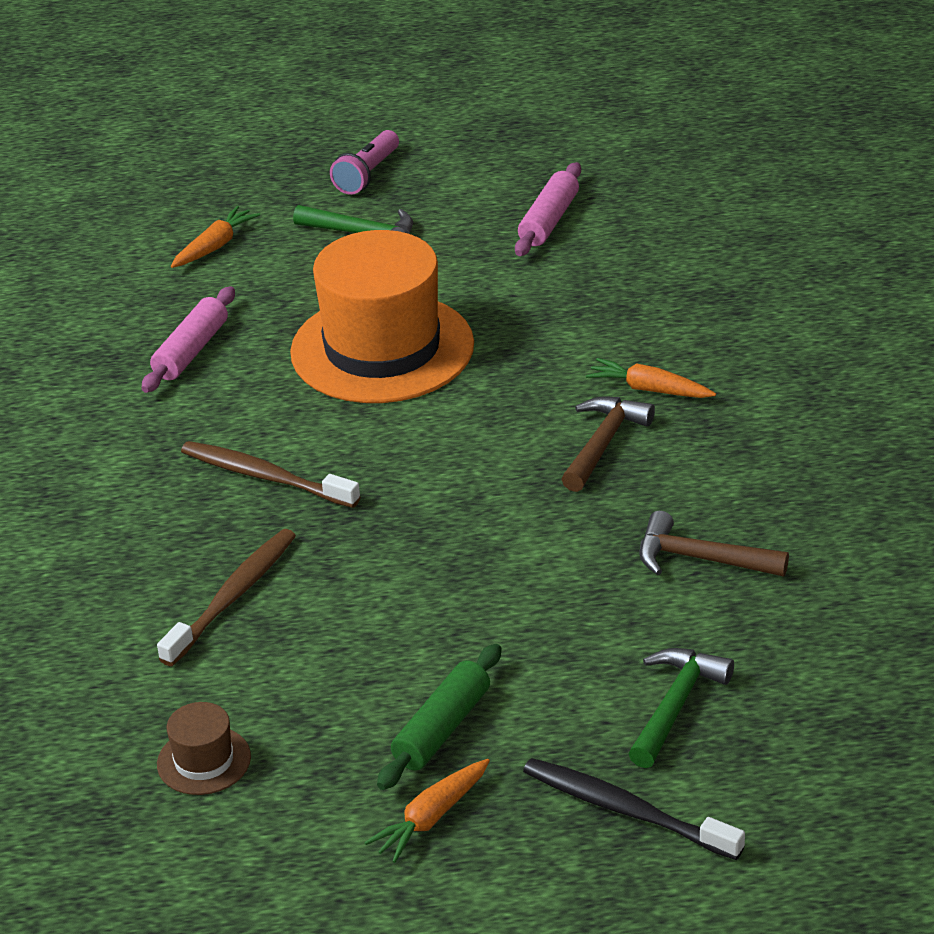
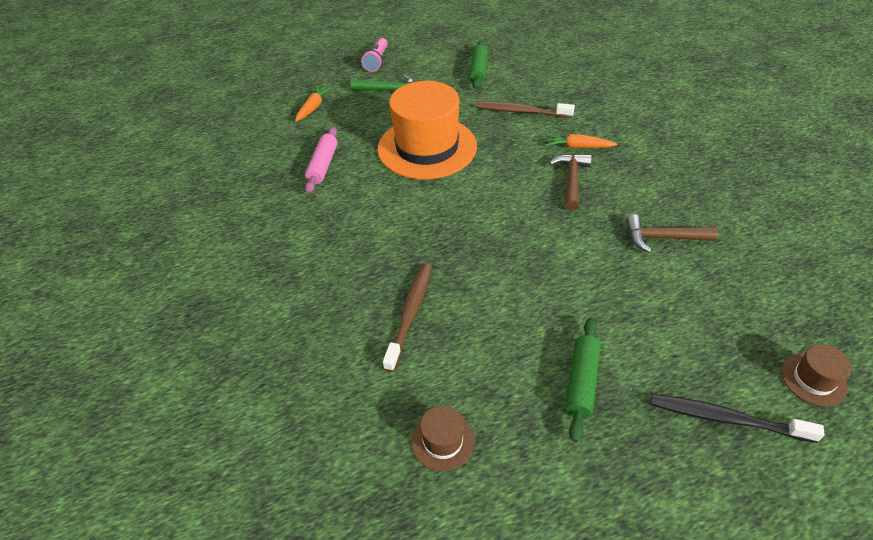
camera: 15 degrees left, 10 degrees up
(265, 477) = (396, 232): brown toothbrush -> brown toothbrush (521, 111)
(431, 818) = (610, 454): orange carrot -> none
(549, 221) = (478, 70): pink rolling pin -> green rolling pin
(676, 705) = (708, 335): green hammer -> none
(796, 789) = (813, 379): none -> brown hat

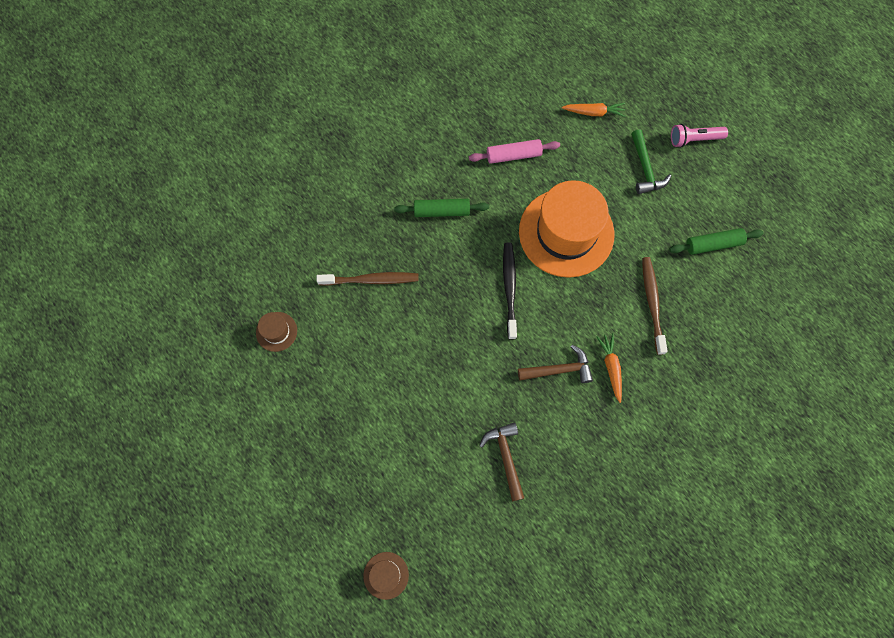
camera: 70 degrees right, 25 degrees up
(581, 382) = (342, 411): green rolling pin -> green rolling pin (441, 211)
(726, 418) = (337, 511): black toothbrush -> black toothbrush (509, 288)

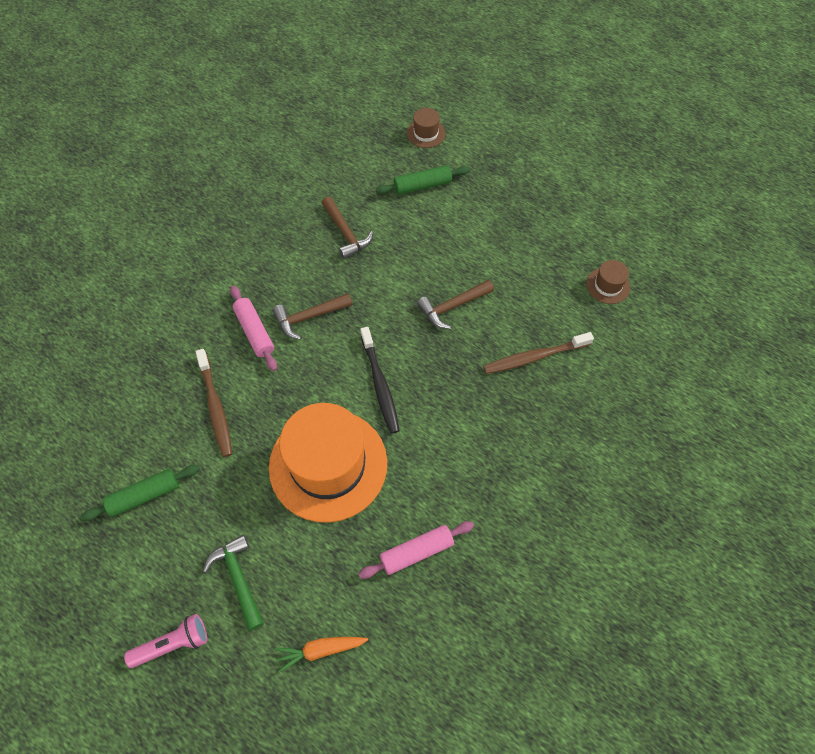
camera: 165 degrees right, 10 degrees down
(425, 346) = (452, 307): none -> brown hammer
(441, 211) = (484, 453): green rolling pin -> green rolling pin (422, 186)
(611, 367) = (255, 332): orange carrot -> pink rolling pin

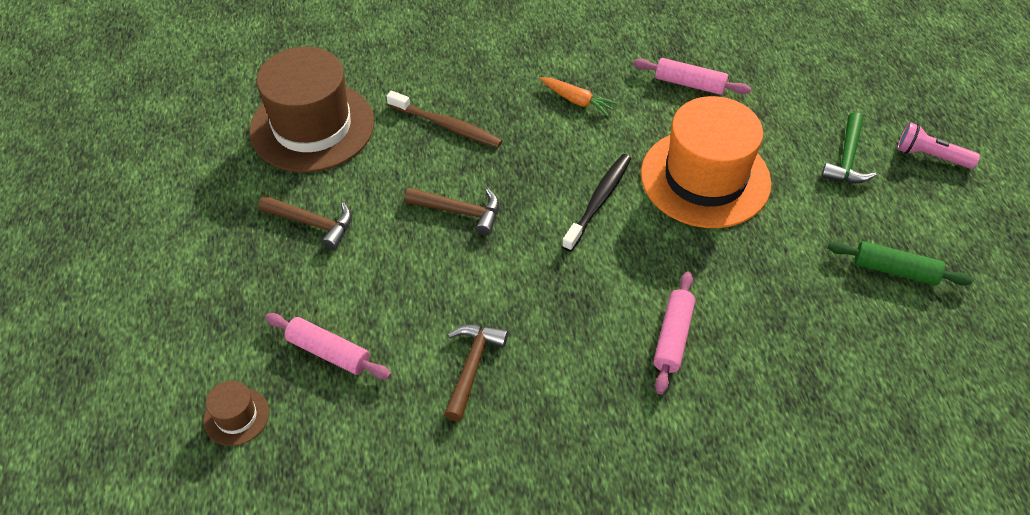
camera: 135 degrees left, 10 degrees down
(215, 407) = (772, 295): brown toothbrush -> none
(309, 317) = (604, 308): brown hammer -> brown hammer (313, 223)
(320, 650) = (814, 83): orange carrot -> orange carrot (577, 101)
(422, 186) = (329, 352): green rolling pin -> pink rolling pin
(608, 285) = (312, 126): brown hat -> brown hat, size x2.40

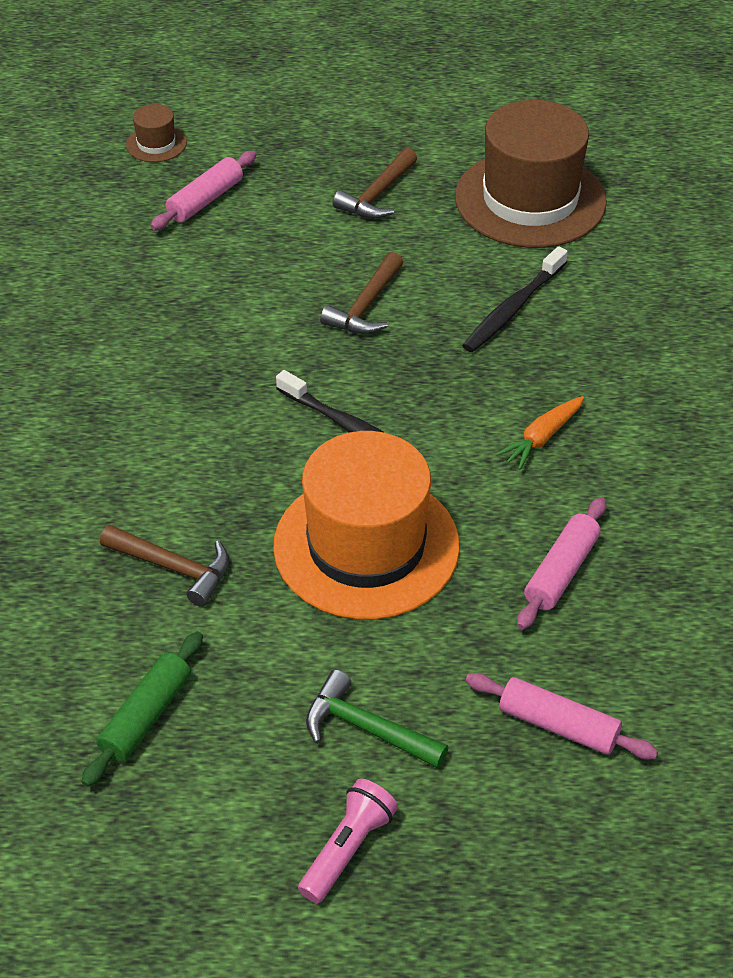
camera: 100 degrees right, 5 degrees down
(447, 126) = (512, 309): brown toothbrush -> black toothbrush
(472, 366) = (151, 295): brown hammer -> brown hammer (174, 568)
(672, 337) = (126, 458): pink rolling pin -> pink rolling pin (558, 725)

